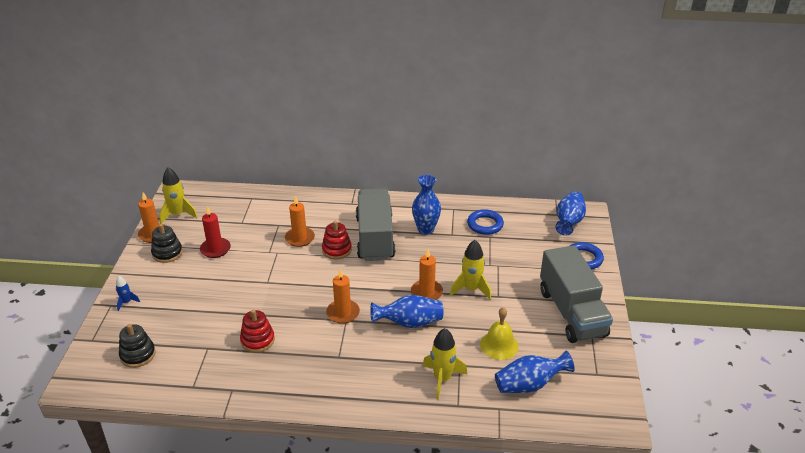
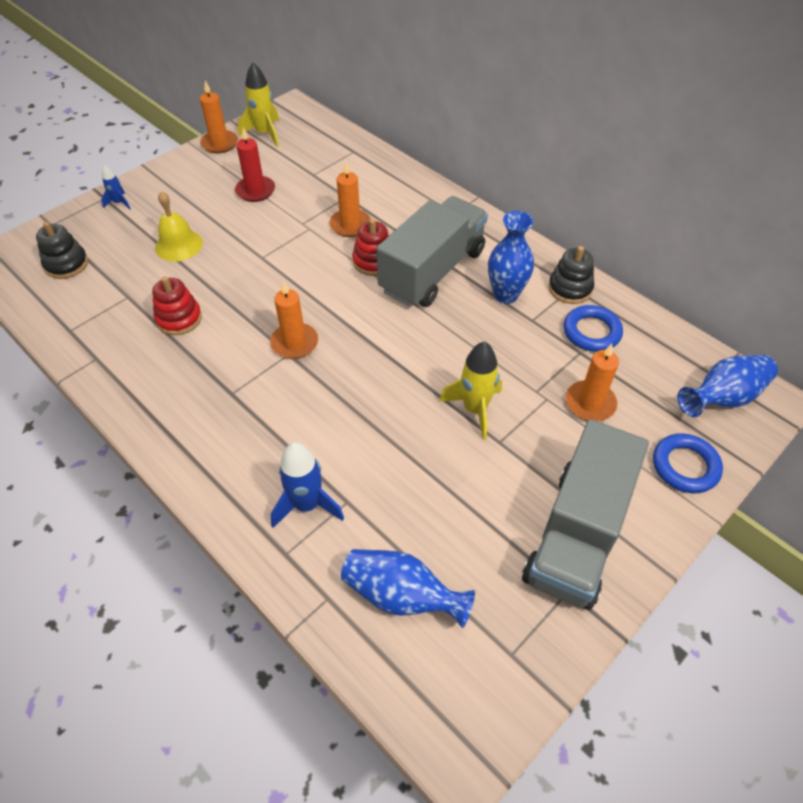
camera: 40 degrees right, 15 degrees up
(167, 253) = (209, 170): black stacking toy -> black stacking toy (570, 288)
(409, 323) = (352, 404): blue vase -> none
(426, 292) = (415, 378): orange candle -> orange candle (590, 403)
(442, 379) = (307, 505): yellow rocket -> blue rocket
(499, 345) = (425, 510): yellow bell -> yellow bell (178, 245)

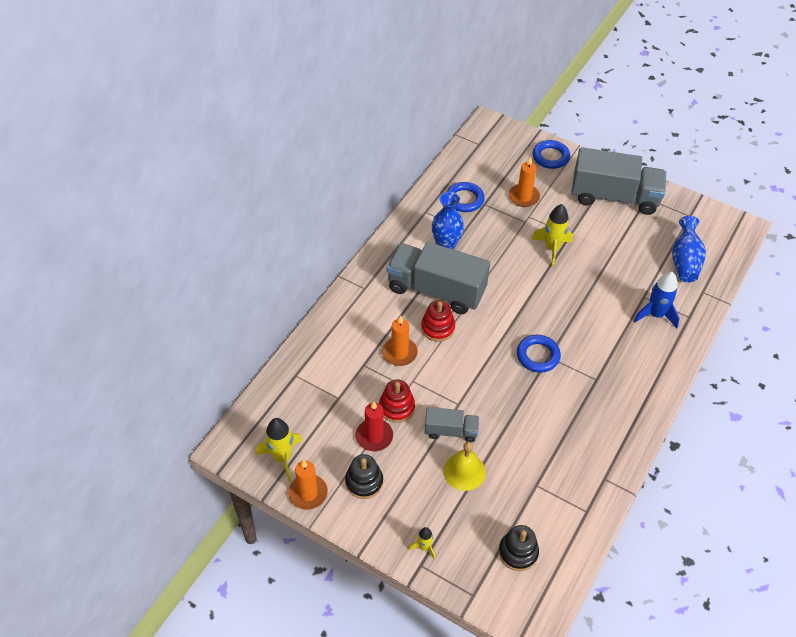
camera: 105 degrees left, 0 degrees up
(119, 203) = (424, 547): blue rocket -> yellow rocket
(179, 318) = (544, 438): red stacking toy -> red stacking toy (396, 407)
(231, 245) = (451, 431): none -> grey truck
(294, 343) = (538, 356): orange candle -> blue ring
(570, 288) = (427, 213): black stacking toy -> black stacking toy (364, 482)
(722, 398) = (495, 142): blue vase -> none

